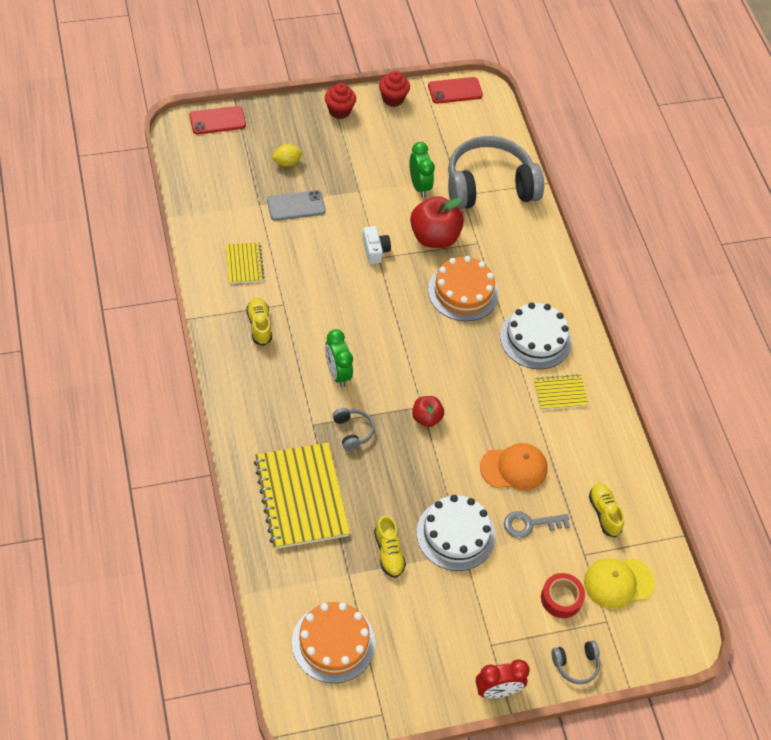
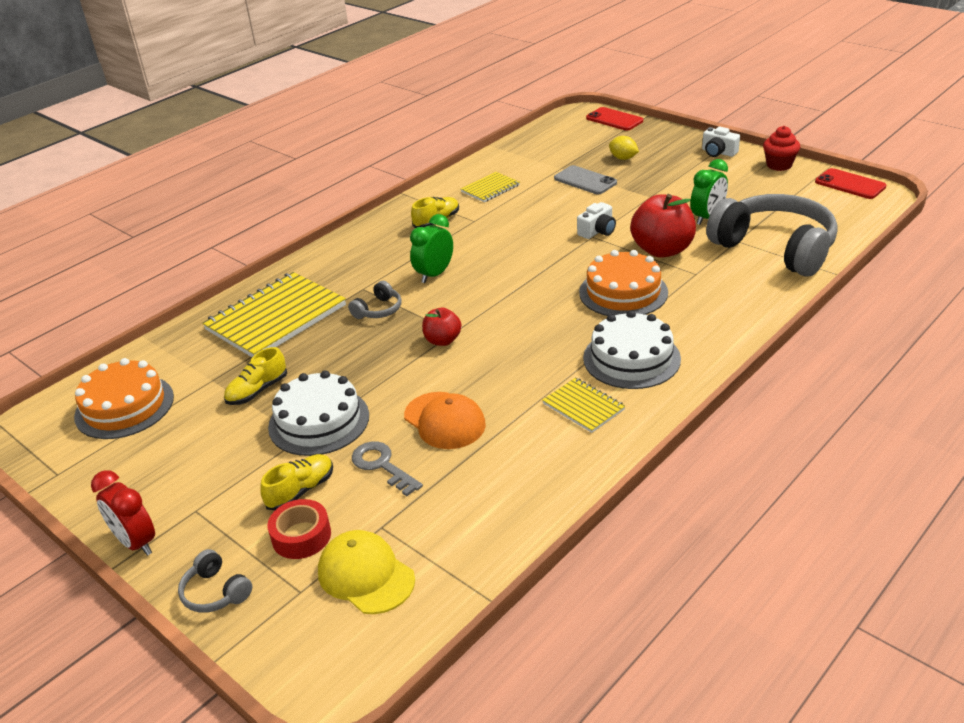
camera: 65 degrees right, 20 degrees down
(339, 111) = (718, 152): red cupcake -> white camera
(604, 513) = (456, 516): yellow shoe -> yellow shoe (301, 491)

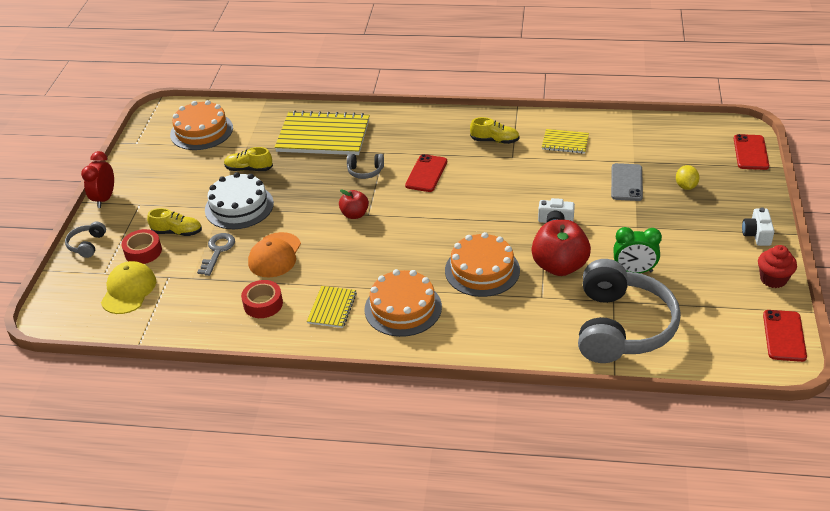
camera: 55 degrees right, 5 degrees up
(434, 274) = (426, 173): green clock -> red phone
(522, 457) = (263, 304): none -> red tape
(631, 358) = (403, 308): white cake -> orange cake

